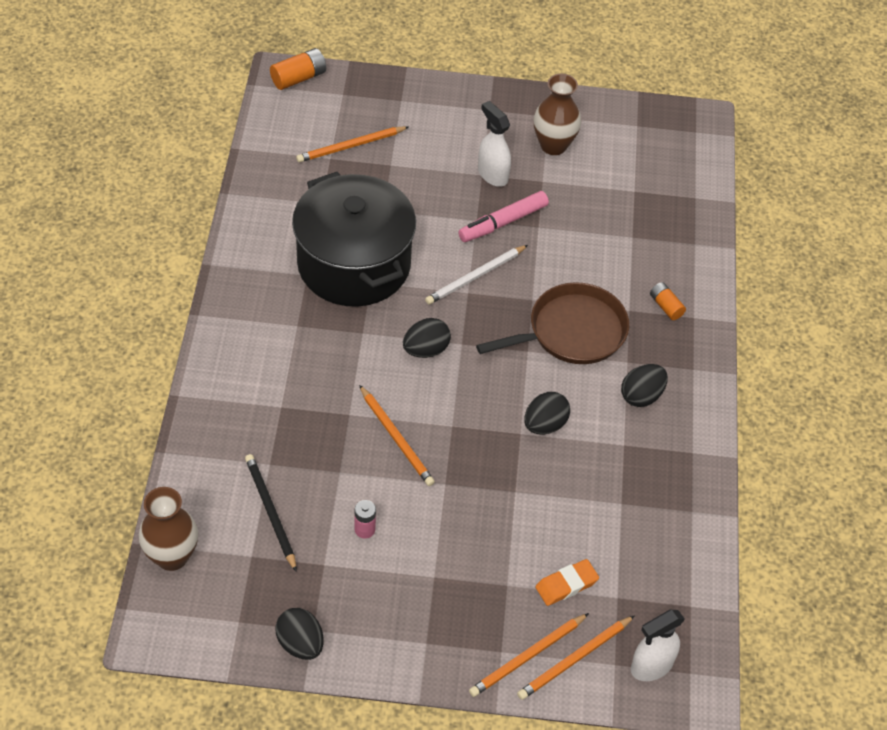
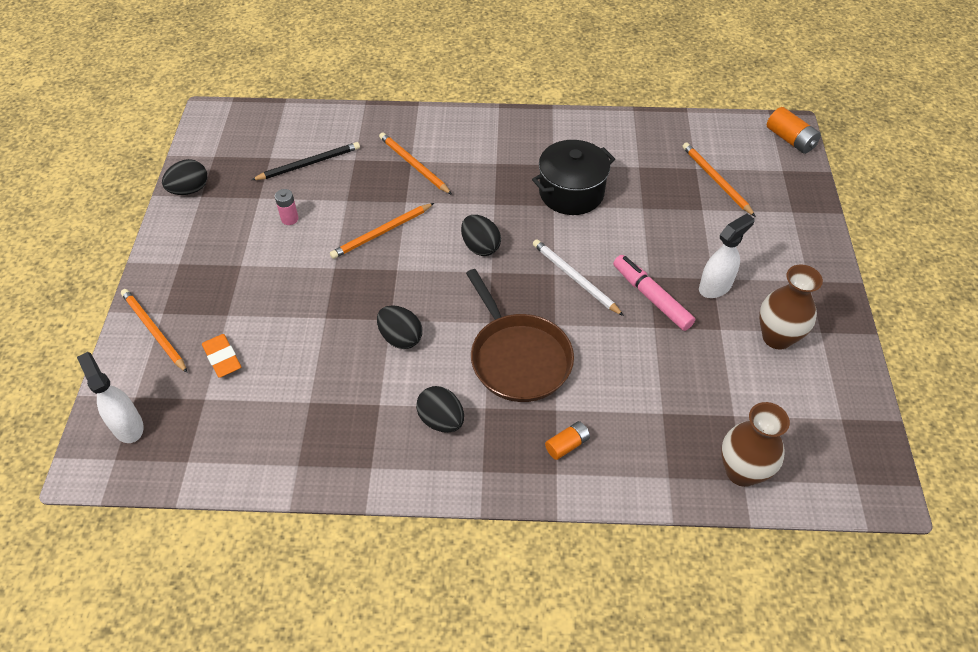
camera: 90 degrees right, 0 degrees up
(172, 556) = (272, 117): brown vase -> brown vase (742, 472)
(354, 264) = (571, 192): black pot -> black pot, size x0.63
(574, 659) = (145, 365): orange pencil -> orange pencil (413, 165)

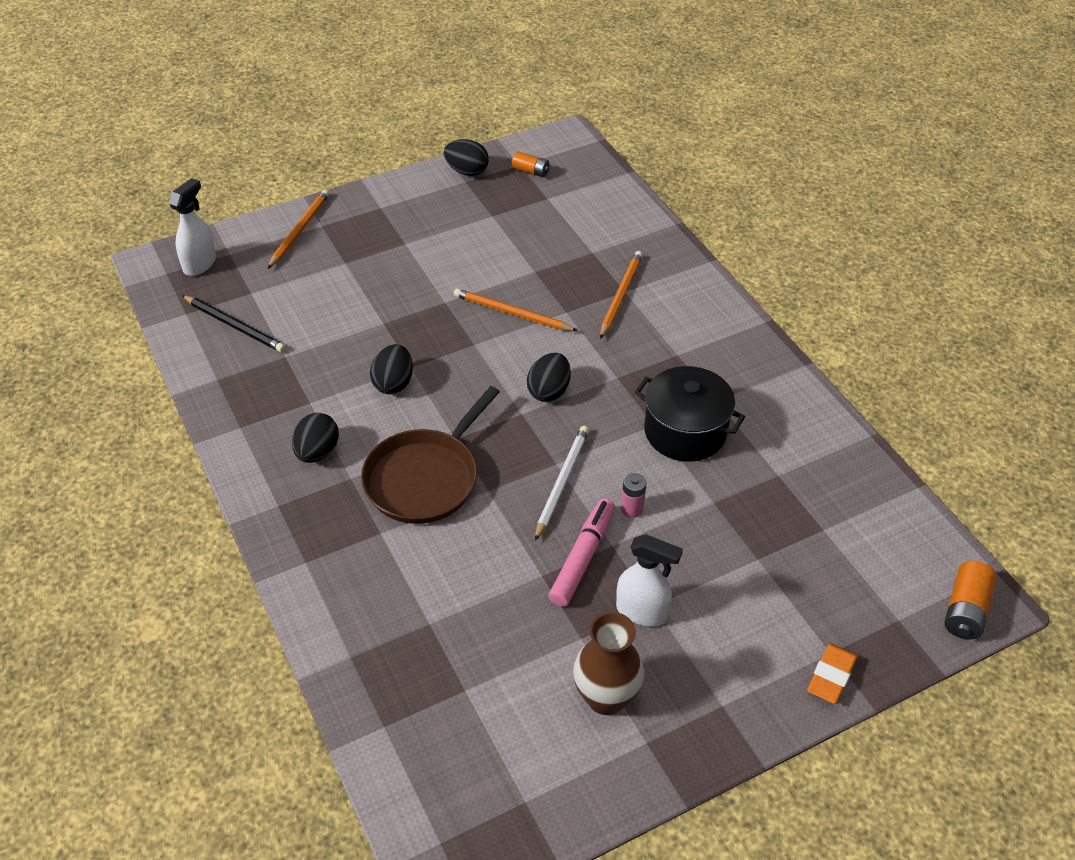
camera: 60 degrees right, 5 degrees down
(222, 358) = (297, 282): orange eraser -> orange eraser (831, 676)
(289, 219) = (481, 246): pink battery -> pink battery (632, 509)
(309, 163) = (560, 226): black pencil -> black pencil (235, 326)
(567, 445) = (343, 557): orange battery -> orange battery (530, 171)
(716, 180) = (819, 556): orange pencil -> none
(742, 472) = (393, 721): brown vase -> none

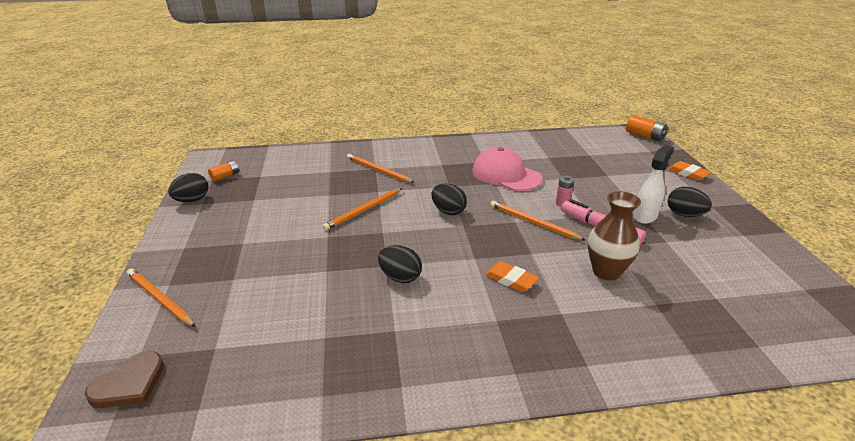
camera: 70 degrees left, 15 degrees down
(200, 264) = (129, 384): white spray bottle -> brown heart
(235, 326) = (253, 368): black pencil -> none
(317, 452) = (459, 335): black egg -> black egg (684, 215)
(425, 478) = (511, 279): brown pan -> orange eraser
(562, 482) = (533, 222): white pencil -> orange pencil
(606, 698) = (713, 242): brown vase -> brown vase (606, 272)
(685, 431) = (506, 175): black pot -> pink cap

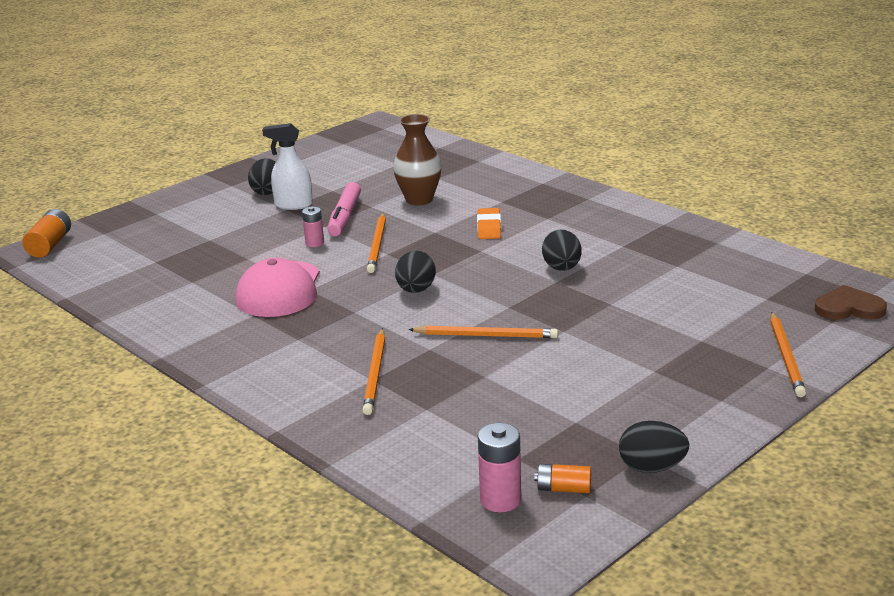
camera: 125 degrees left, 5 degrees down
(246, 162) = (500, 500): none -> pink battery
(687, 173) = (157, 205): orange eraser -> none

